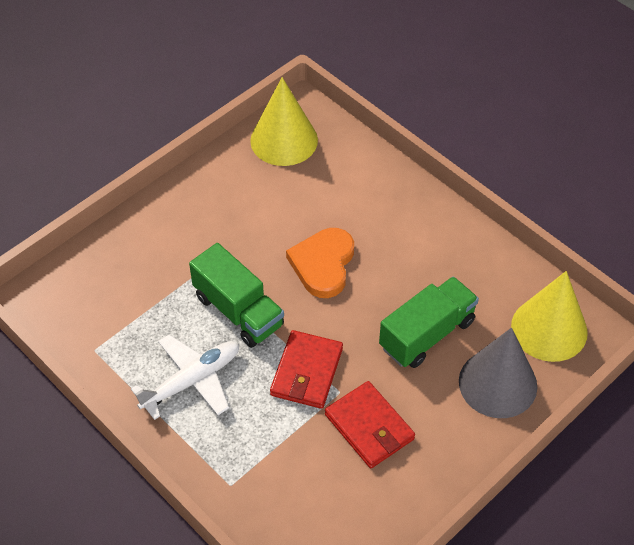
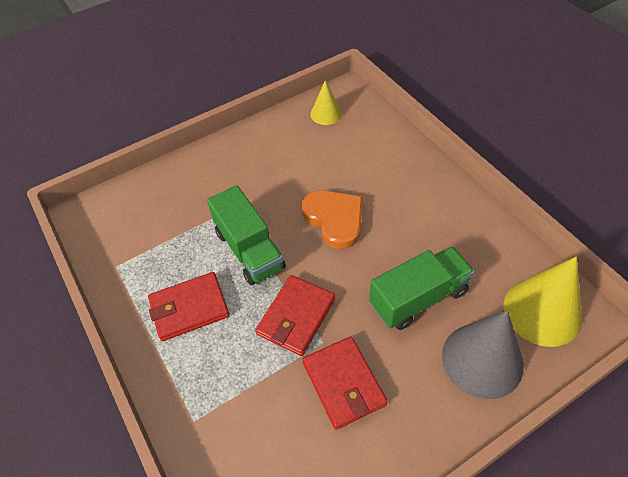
camera: 15 degrees right, 0 degrees up
(191, 381) = (189, 308): white plane -> red wallet
(284, 140) = (326, 114): yellow cone -> yellow cone, size x0.56
(323, 264) = (335, 219): orange heart -> orange heart turned 120 degrees clockwise

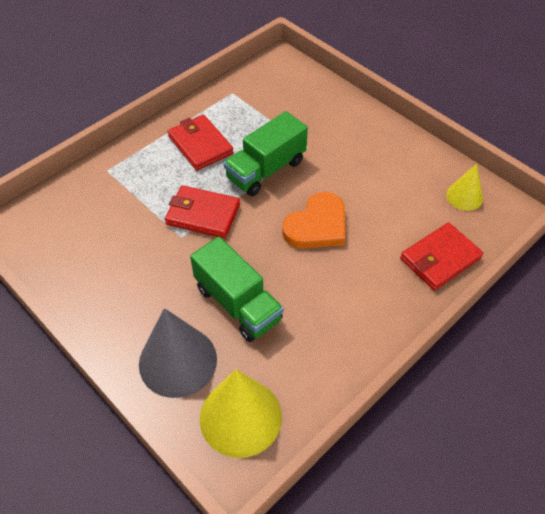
camera: 75 degrees right, 0 degrees up
(343, 384) = (144, 256): red wallet -> red wallet (440, 258)

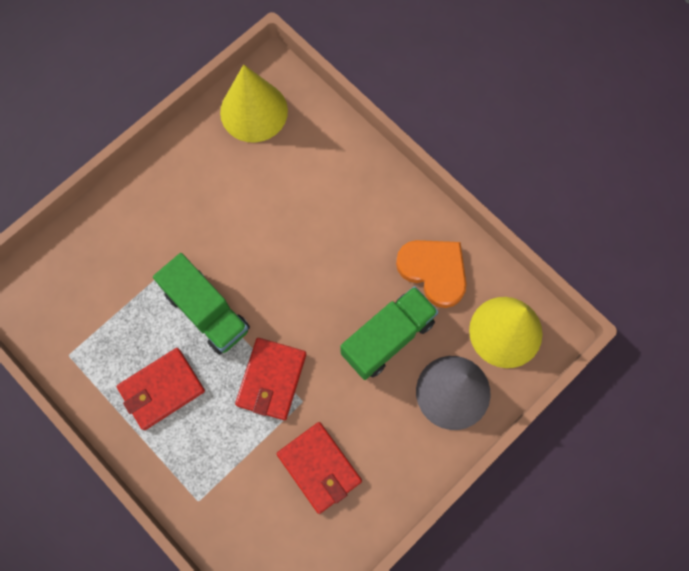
camera: 90 degrees left, 20 degrees up
(317, 225) = (290, 258): orange heart -> orange heart (434, 271)
(440, 258) = (333, 145): red wallet -> red wallet (319, 468)
(464, 196) = (254, 111): yellow cone -> yellow cone, size x1.79

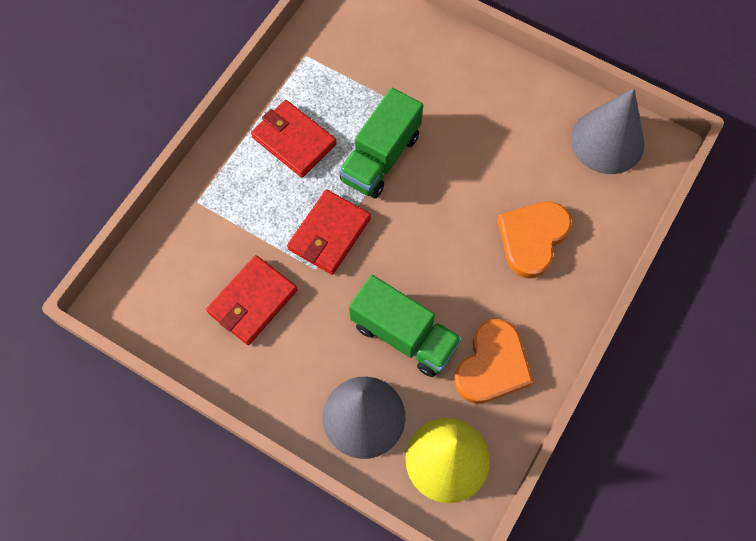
camera: 75 degrees right, 5 degrees down
(254, 111) = (607, 141): yellow cone -> grey cone
(271, 379) = (329, 234): red wallet -> red wallet turned 60 degrees counterclockwise
(328, 203) = (532, 238): none -> orange heart

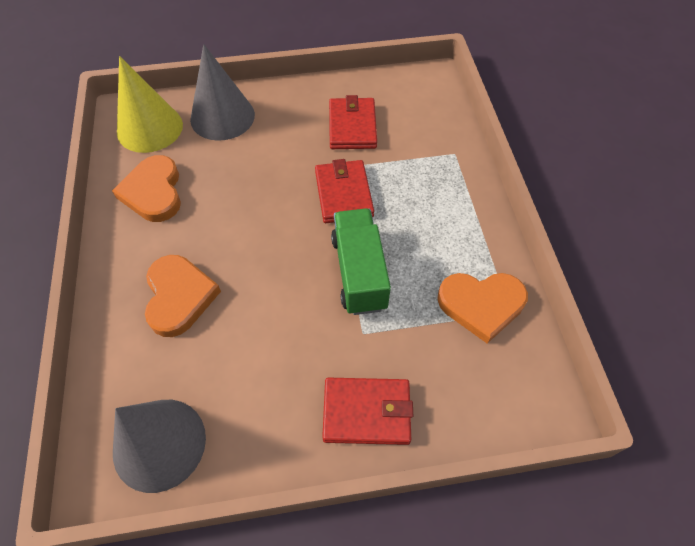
camera: 140 degrees right, 10 degrees down
(294, 140) = (438, 236): red wallet -> red wallet (367, 412)
(319, 73) = (481, 305): none -> orange heart
(404, 335) = (232, 170): green truck -> none

